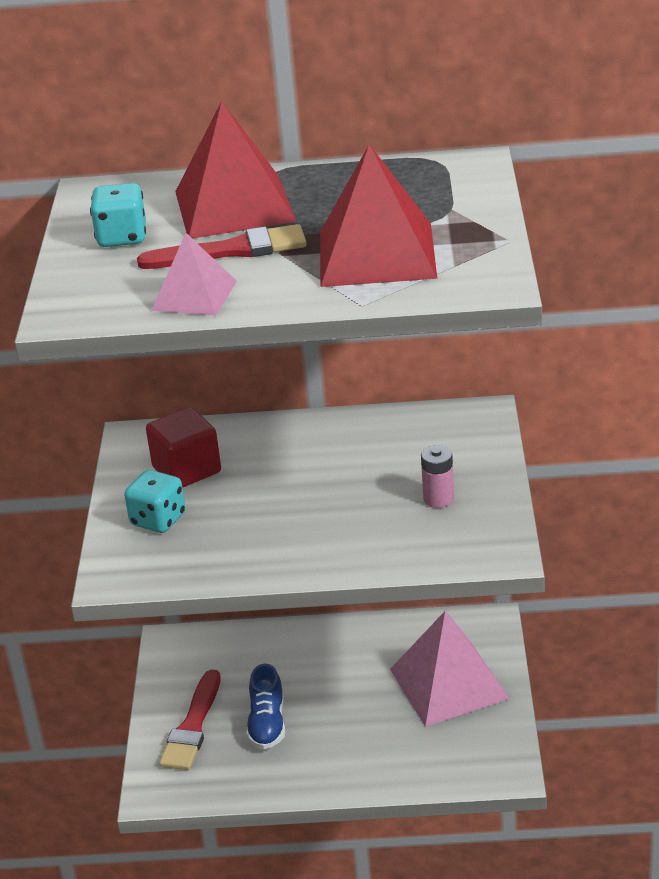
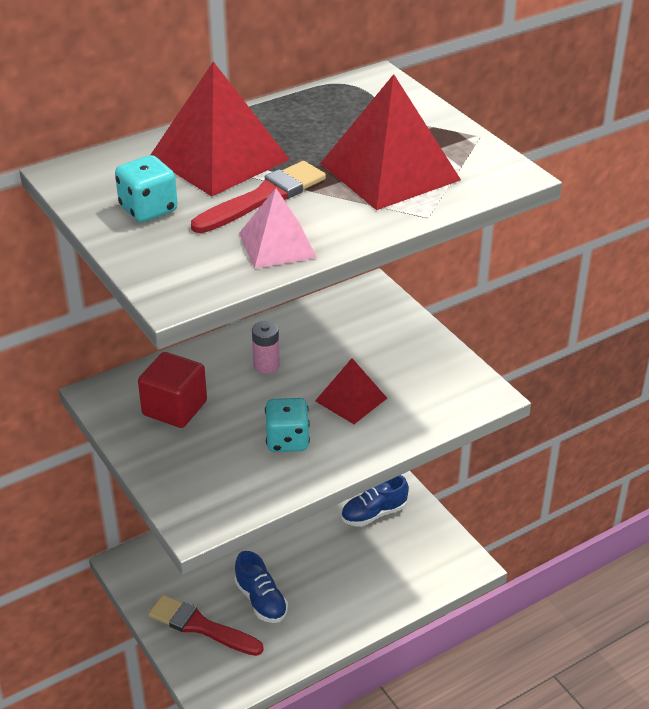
camera: 35 degrees left, 5 degrees up
(158, 520) = (190, 459): turquoise dice -> turquoise dice (287, 440)
(192, 726) = (201, 626): red brush -> red brush turned 135 degrees clockwise
(358, 513) = (351, 399): none -> red pyramid
(438, 498) = (401, 367): pink battery -> pink battery (266, 365)
(449, 683) = (374, 514): pink pyramid -> blue shoe

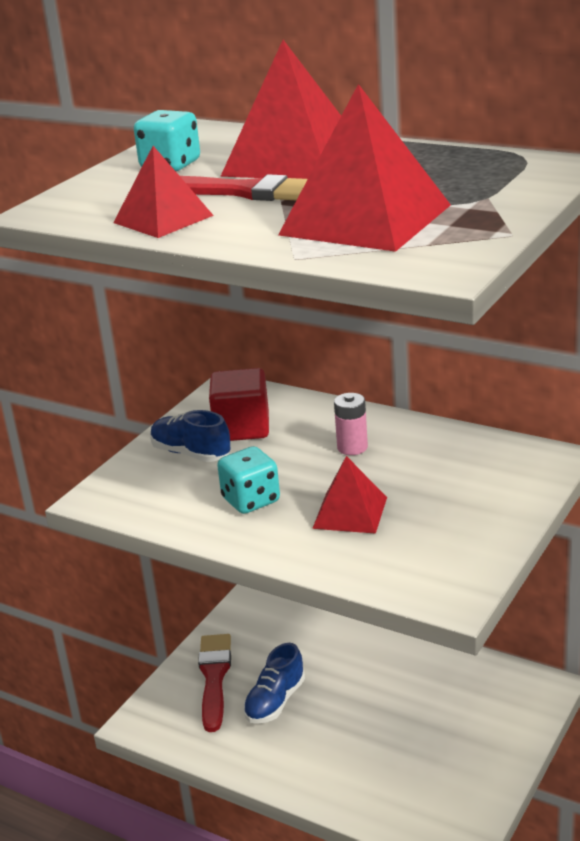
camera: 65 degrees right, 10 degrees down
(277, 245) = (163, 219): pink pyramid -> red pyramid
(374, 514) = (463, 730): blue shoe -> blue shoe (191, 453)

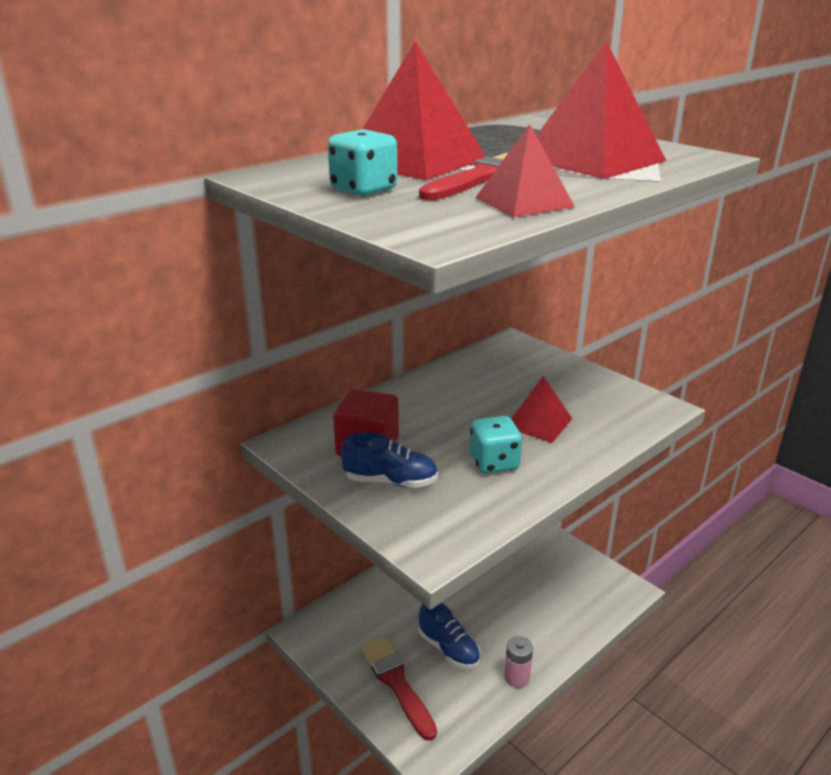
camera: 75 degrees left, 0 degrees up
(191, 453) = (390, 481): blue shoe -> blue shoe turned 135 degrees counterclockwise
(214, 678) = (397, 683): red brush -> red brush turned 45 degrees clockwise
(352, 447) = (444, 404): pink battery -> pink battery (516, 677)

